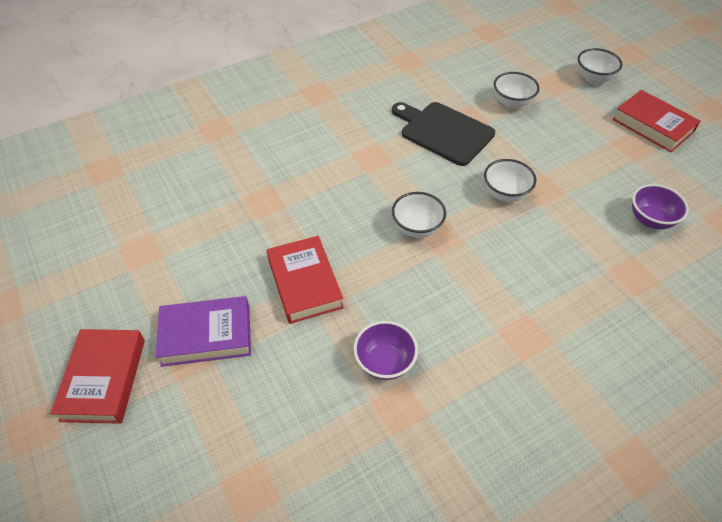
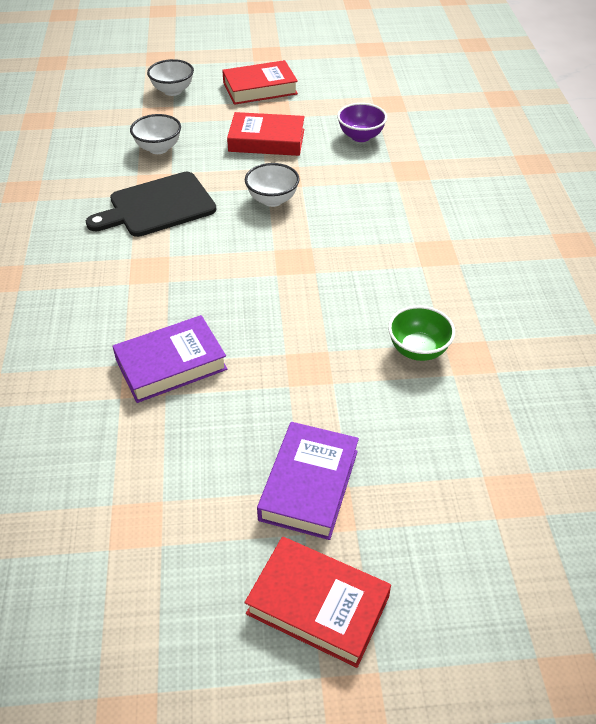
camera: 65 degrees left, 5 degrees down
(284, 210) = (171, 364): none -> purple book
(304, 283) = (288, 379): red book -> red book (266, 140)
(384, 362) = (418, 350): purple bowl -> green bowl
(417, 228) = (272, 272): white bowl -> none

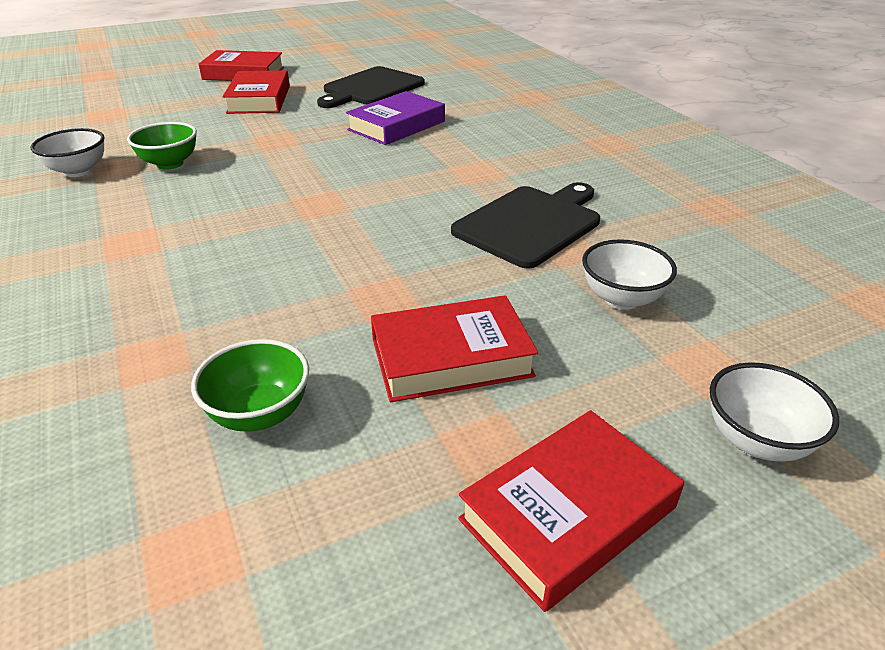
camera: 160 degrees right, 10 degrees down
(148, 478) = (371, 88): none -> black cutting board
(272, 200) = (381, 260): white bowl -> white bowl (78, 171)
(309, 485) = (259, 99): purple book -> red book
(360, 136) = (260, 414): purple bowl -> green bowl

